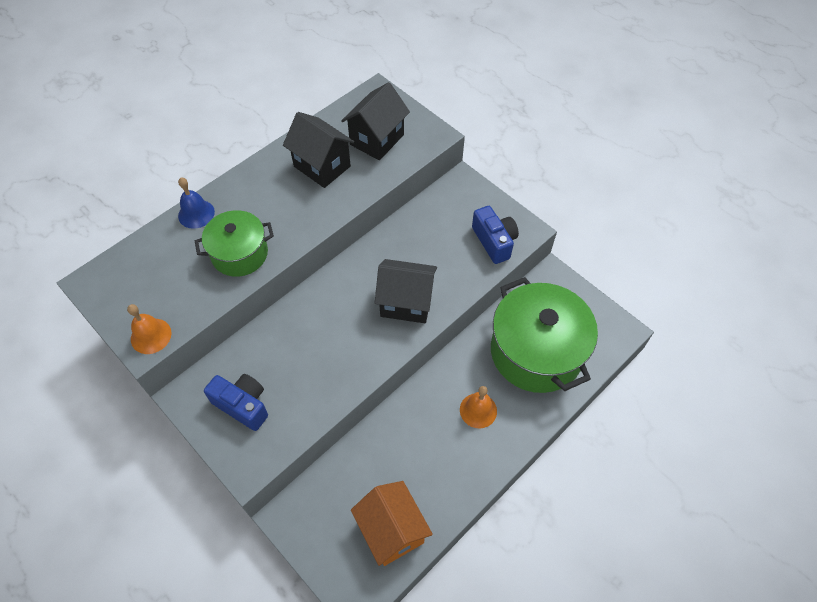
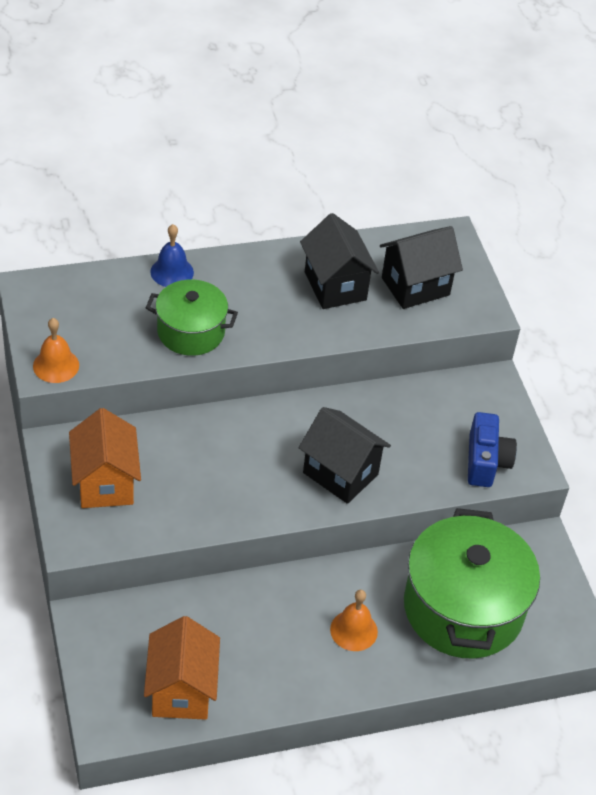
camera: 25 degrees right, 10 degrees down
(243, 405) = (105, 483): blue camera -> orange house

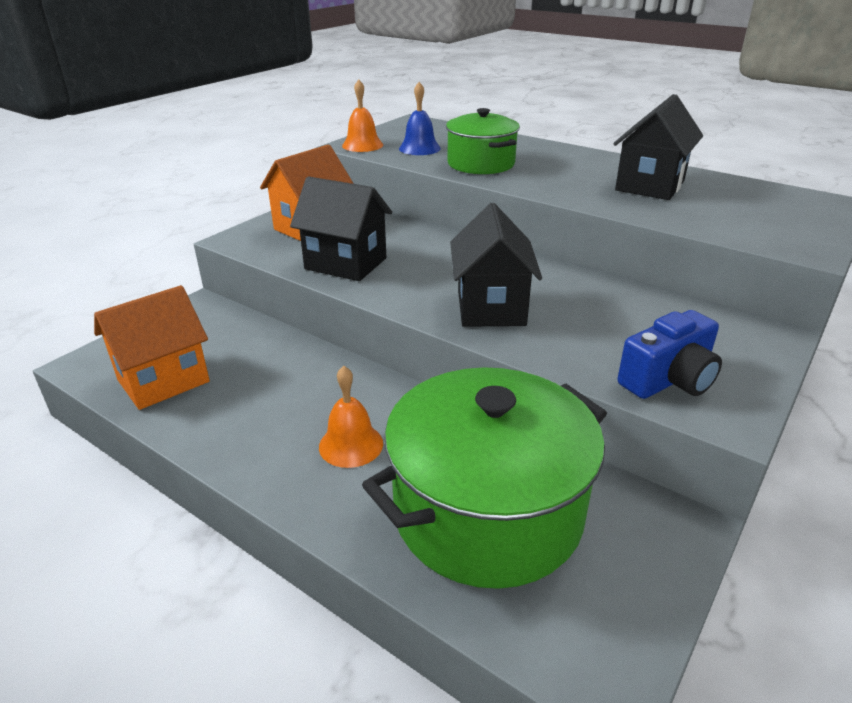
camera: 55 degrees right, 15 degrees down
(172, 272) = (520, 142): blue bell -> blue bell (419, 148)
(415, 286) = (739, 211): black house -> black house (346, 263)

